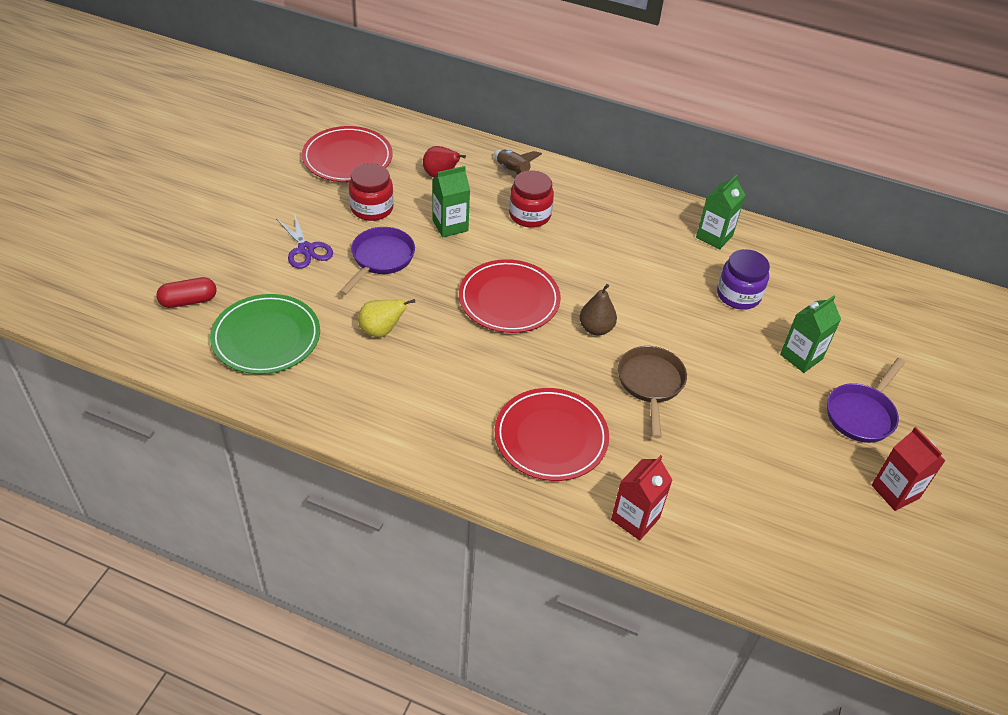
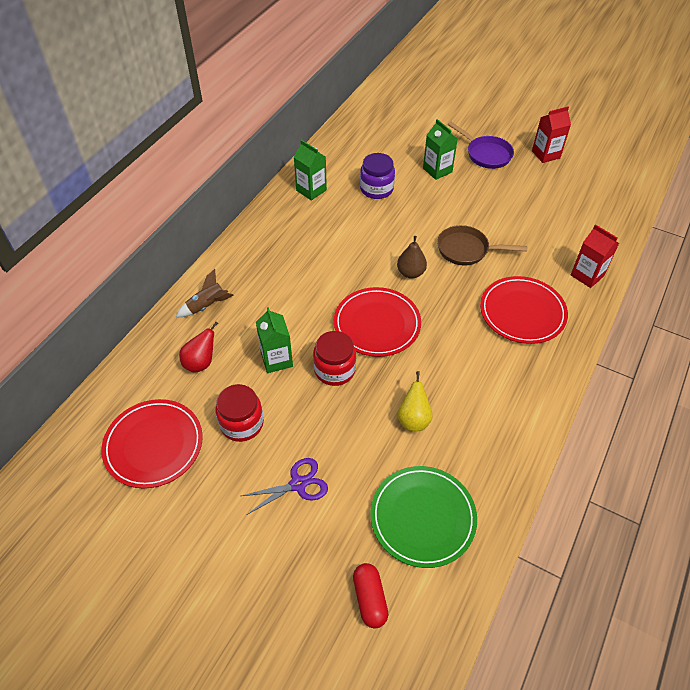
camera: 80 degrees left, 5 degrees up
(380, 259) = (318, 418): purple pan -> none
(529, 215) = (270, 300): red jar -> red jar (334, 370)

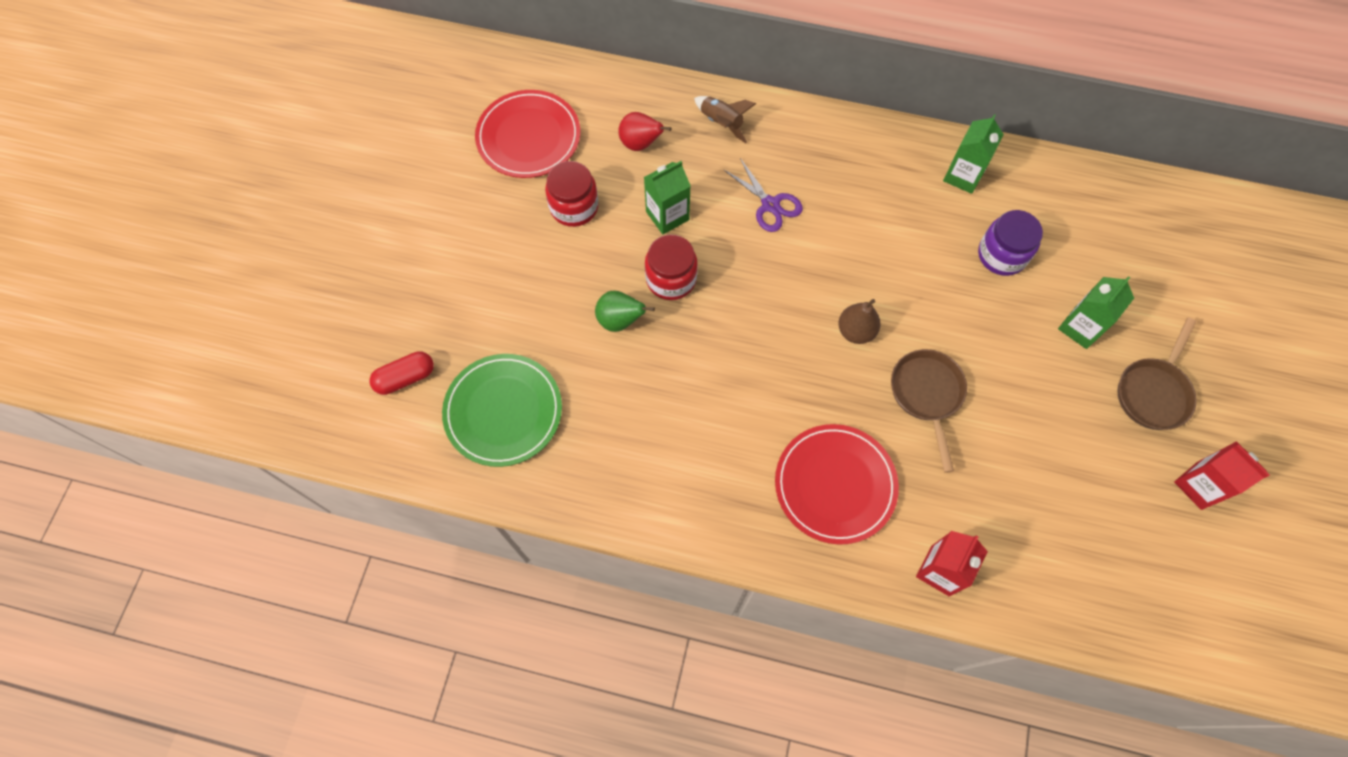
camera: 75 degrees right, 15 degrees up
(298, 484) = (515, 280): purple scissors -> purple scissors (770, 205)
(361, 412) = (620, 320): none -> green pear
(377, 324) = (754, 309): red plate -> none
(413, 419) = (625, 378): yellow pear -> none
(486, 154) = (1153, 392): purple pan -> brown pan

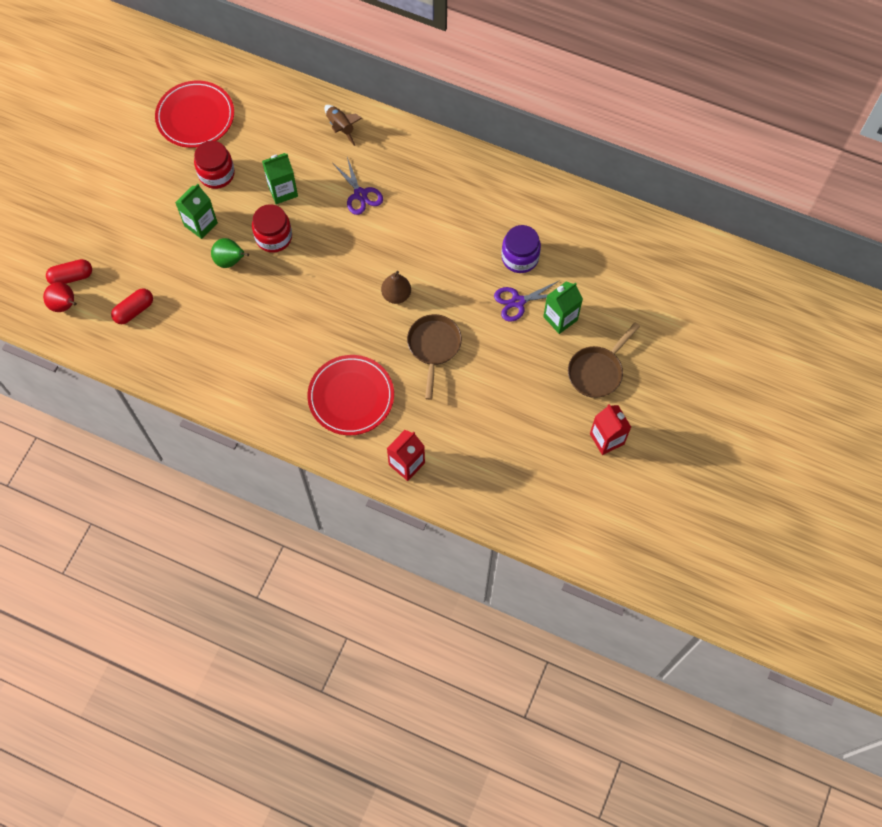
camera: 10 degrees right, 0 degrees up
(503, 411) = (134, 310): green plate -> red capsule
(640, 144) = (276, 134): red pear -> red pear (65, 305)
(963, 176) = (510, 195): green carton -> green carton (201, 224)
(1018, 314) = (518, 302): none -> purple scissors

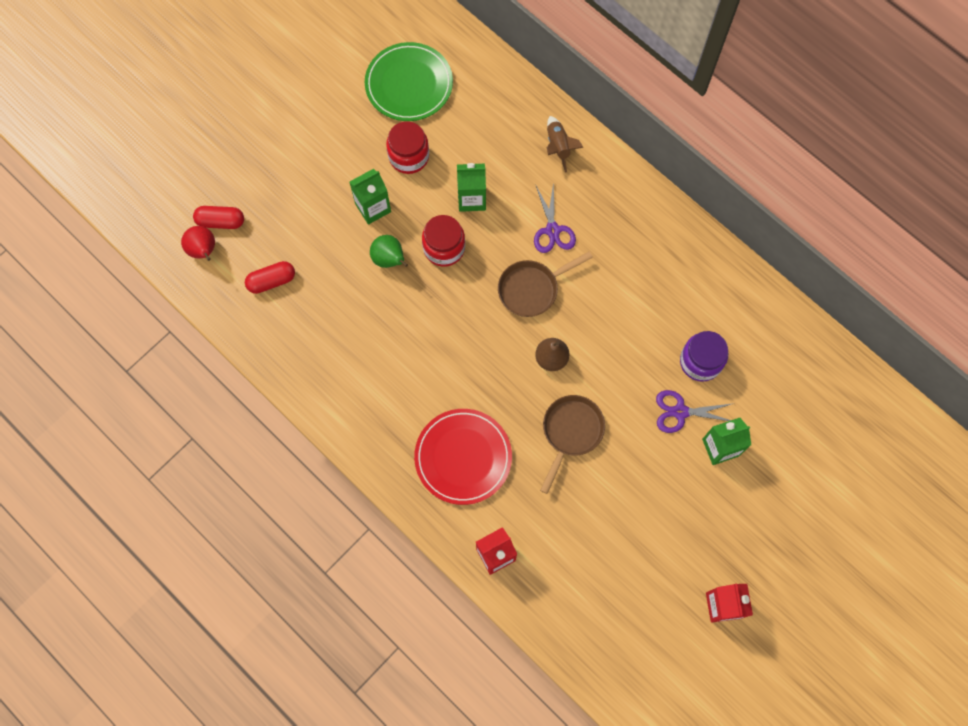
camera: 20 degrees right, 5 degrees up
(195, 117) = (409, 84): red plate -> green plate
(597, 371) = (740, 523): brown pan -> brown pan (532, 289)

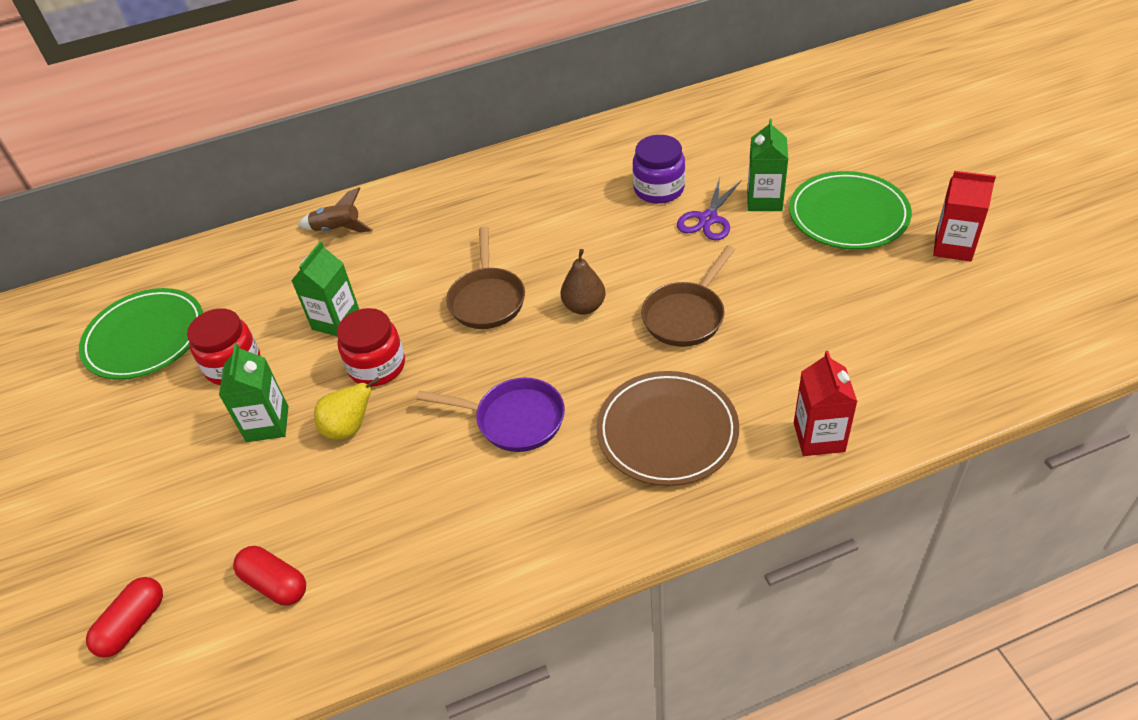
camera: 60 degrees left, 25 degrees down
(203, 251) = (157, 667): red pear -> none
(271, 281) = (275, 584): red capsule -> red capsule turned 60 degrees counterclockwise
(389, 259) = (349, 428): green pear -> yellow pear
(435, 357) = (514, 419): none -> purple pan
(463, 457) = (667, 431): red plate -> brown plate
(552, 230) = (430, 261): purple scissors -> none
(570, 432) = (686, 315): brown pan -> brown pan turned 105 degrees counterclockwise
(728, 517) = (848, 215): none -> green plate

